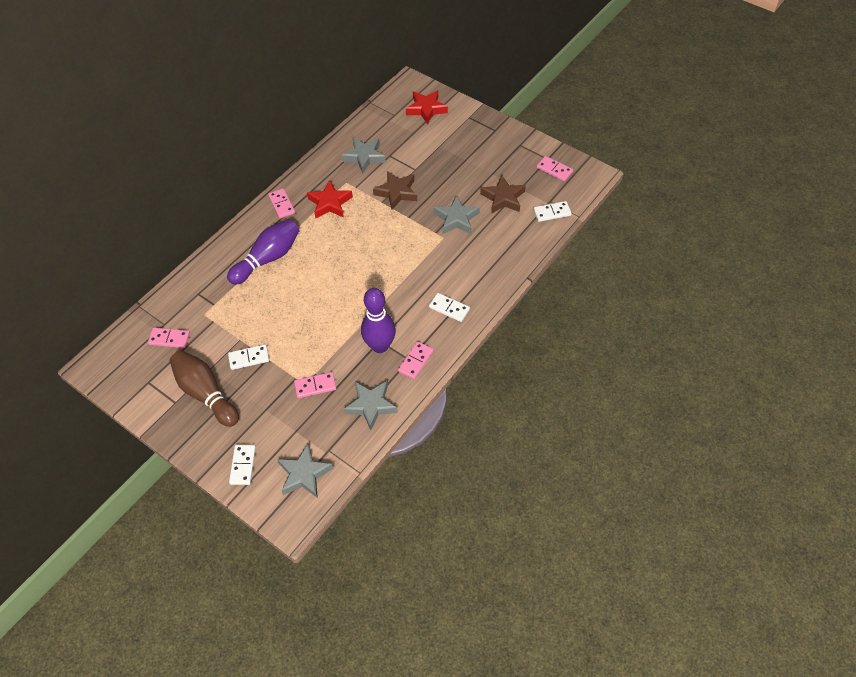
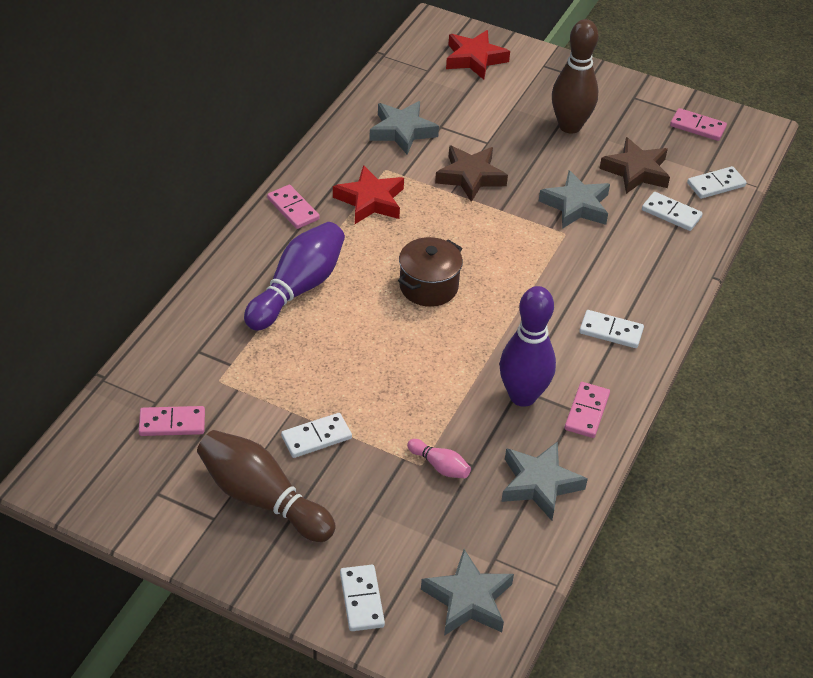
camera: 15 degrees left, 10 degrees down
(315, 386) = (440, 466): pink domino -> pink bowling pin
(347, 265) = (428, 286): none -> brown pot
(471, 162) = (570, 126): none -> brown bowling pin
(515, 230) = (671, 213): none -> white domino

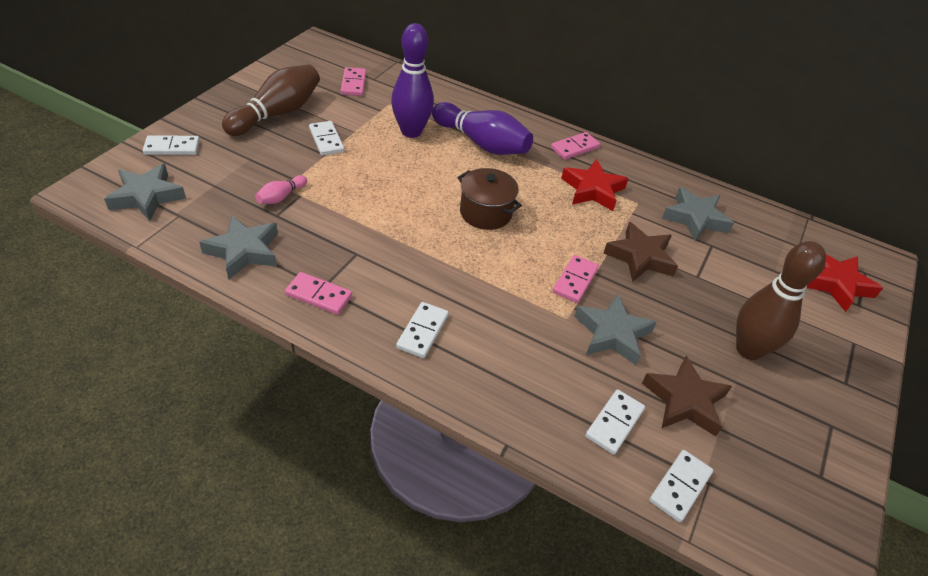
camera: 90 degrees right, 0 degrees up
(522, 396) = (346, 254): purple bowling pin -> purple bowling pin (411, 131)
(697, 127) = (796, 490): pink domino -> pink domino (575, 280)
(716, 185) = (680, 486): white domino -> white domino turned 60 degrees clockwise

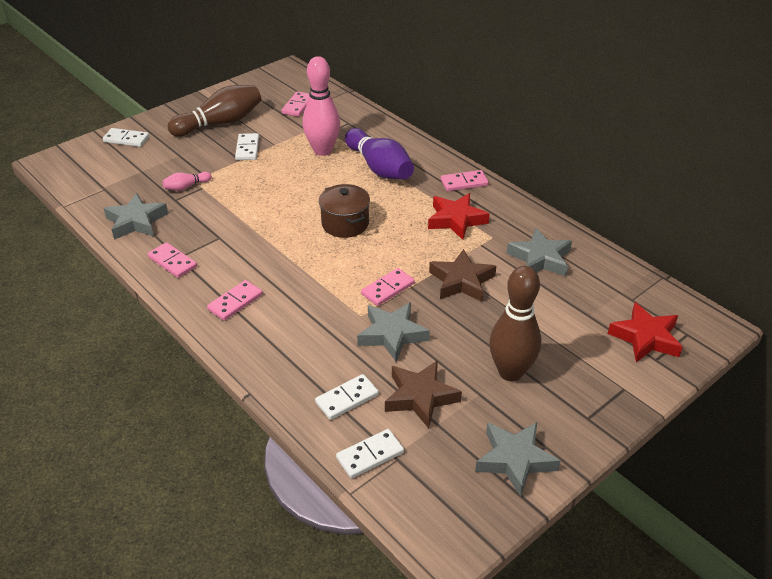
camera: 25 degrees right, 5 degrees down
(147, 196) = (89, 172): grey star -> grey star (515, 460)
(411, 131) = (323, 150): purple bowling pin -> pink bowling pin
(422, 331) = (235, 302): white domino -> pink domino

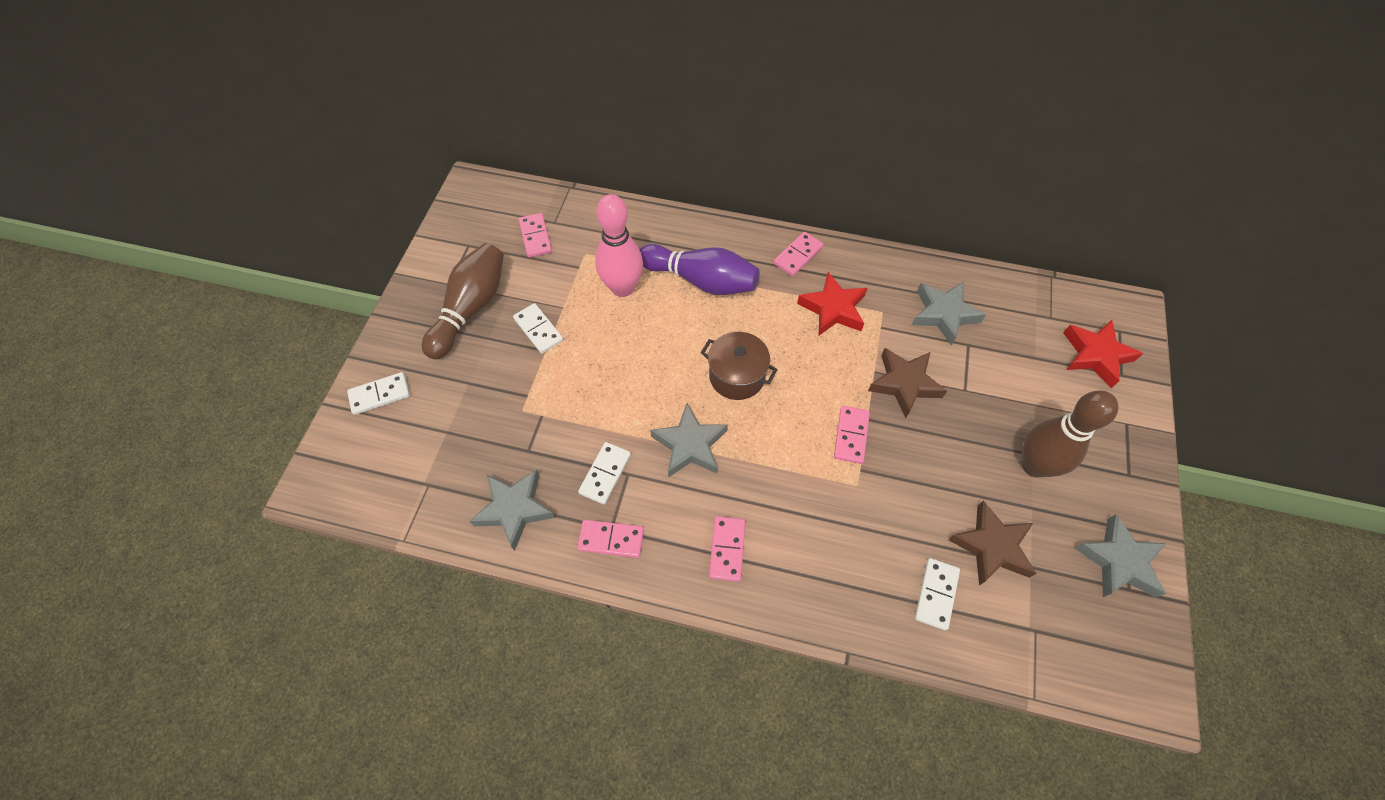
camera: 35 degrees left, 20 degrees up
(186, 187) = (523, 424): pink bowling pin -> none
(370, 455) = (1012, 644): white domino -> white domino (605, 474)
(392, 335) = (905, 490): grey star -> grey star (690, 445)

